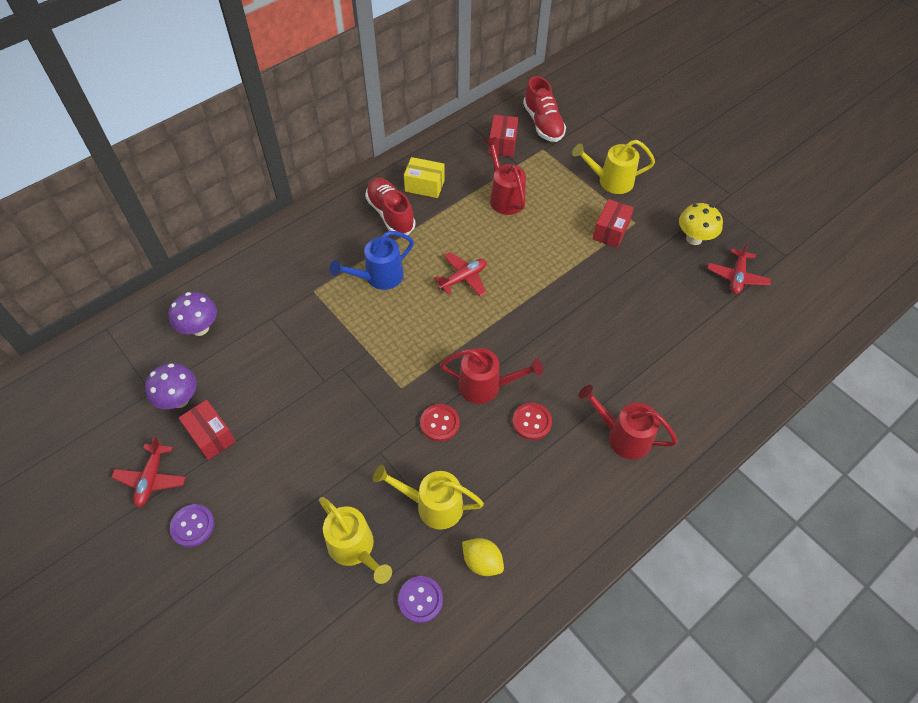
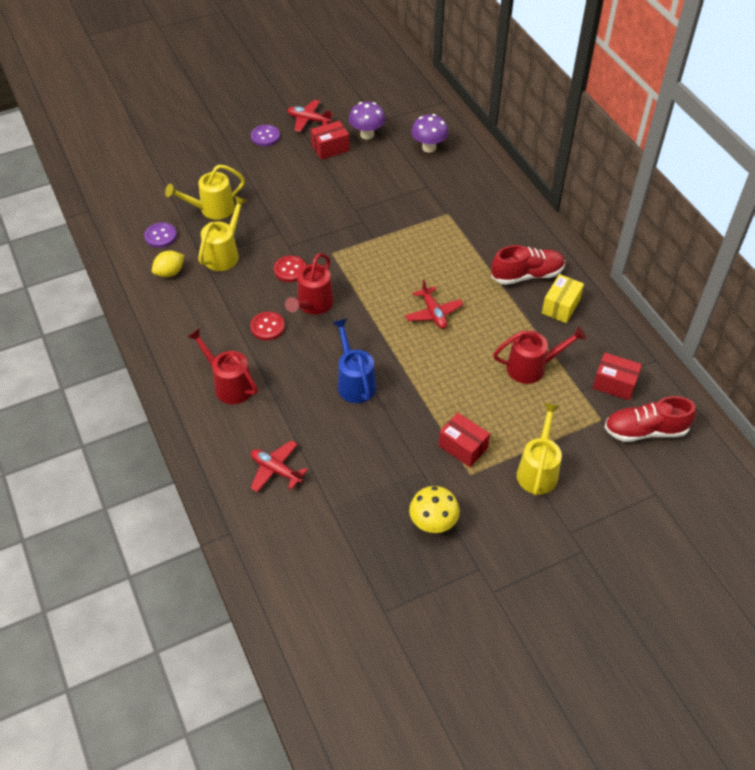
camera: 105 degrees right, 5 degrees down
(378, 277) = (451, 255): blue watering can -> blue watering can (354, 382)
(622, 436) = (229, 384): red watering can -> red watering can turned 90 degrees counterclockwise
(737, 277) = (369, 545): red plane -> red plane (276, 470)

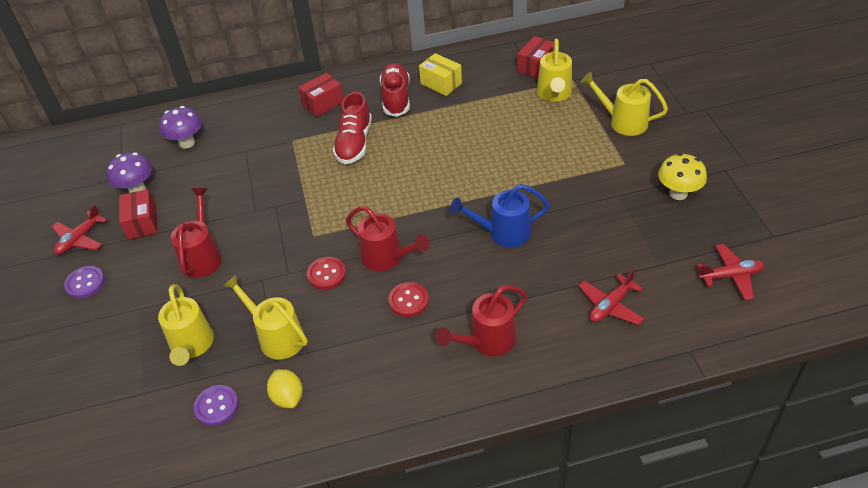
camera: 75 degrees left, 5 degrees down
(433, 313) = (426, 165): red plane -> red plane (731, 276)
(463, 447) = (593, 164): red box -> red box (323, 103)
(532, 367) = (508, 110): red watering can -> red watering can (202, 256)
(569, 405) = (554, 94): none -> yellow watering can
(645, 430) = (587, 58): red shoe -> red shoe (354, 143)

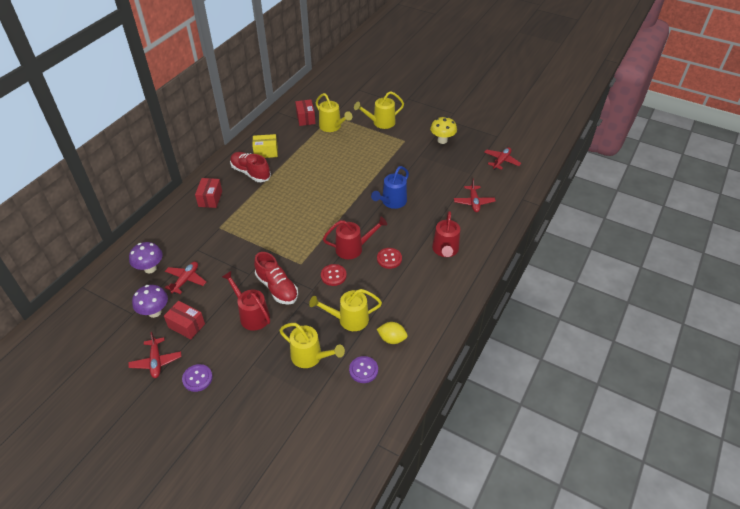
camera: 50 degrees left, 0 degrees up
(198, 176) = (186, 280): none -> red plane
(354, 143) = (259, 207): red shoe -> red shoe (277, 288)

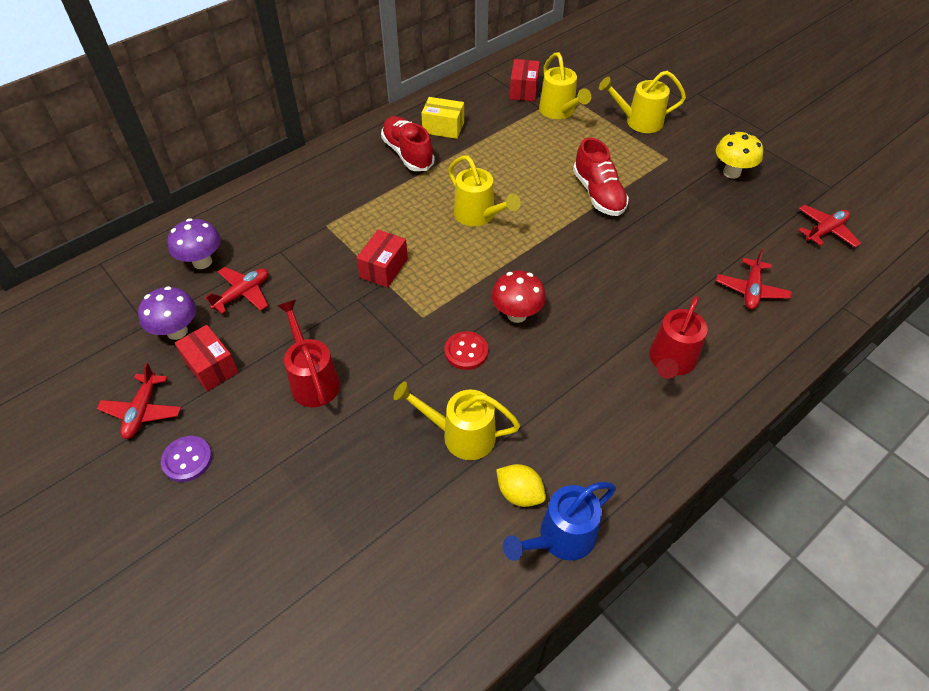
camera: 20 degrees right, 5 degrees up
(210, 199) = (333, 178): red box -> red box (384, 268)
(277, 288) = (370, 346): red shoe -> red shoe (598, 194)
(311, 357) = (373, 482): yellow watering can -> yellow watering can (479, 216)
(353, 248) = (516, 314): red watering can -> red mushroom
(363, 370) = (449, 535): purple button -> none
(389, 259) = (568, 349): red button -> none
(391, 202) = (608, 254): blue watering can -> blue watering can (560, 538)

